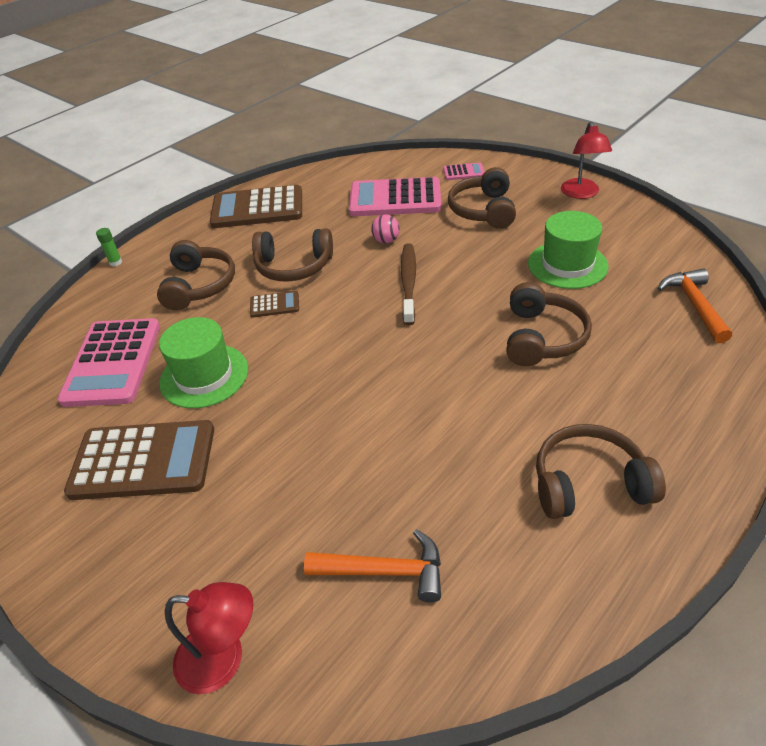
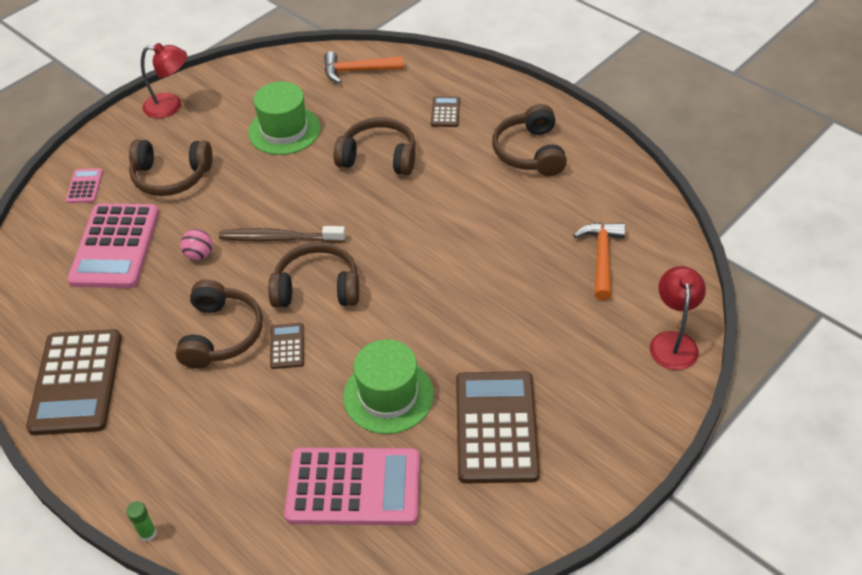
camera: 90 degrees left, 5 degrees up
(199, 285) = (231, 424): brown headphones -> brown headphones (317, 288)
(645, 389) = (445, 112): none -> brown calculator

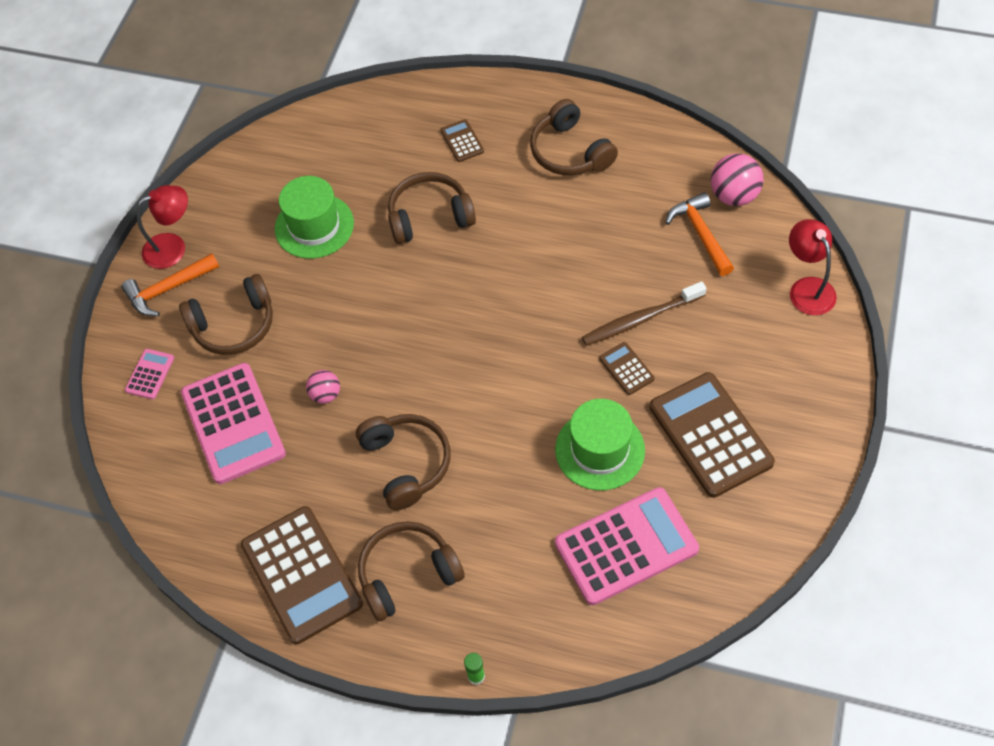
camera: 25 degrees left, 10 degrees up
(85, 186) = (150, 374): pink calculator -> pink calculator turned 45 degrees clockwise
(279, 238) = (392, 343): brown toothbrush -> brown toothbrush (640, 319)
(287, 346) = (476, 446): brown calculator -> brown calculator (626, 369)
(317, 288) = (464, 377): brown headphones -> brown headphones (407, 574)
(358, 71) = (343, 129): orange hammer -> orange hammer (168, 289)
(653, 239) = (733, 196): none -> pink ball

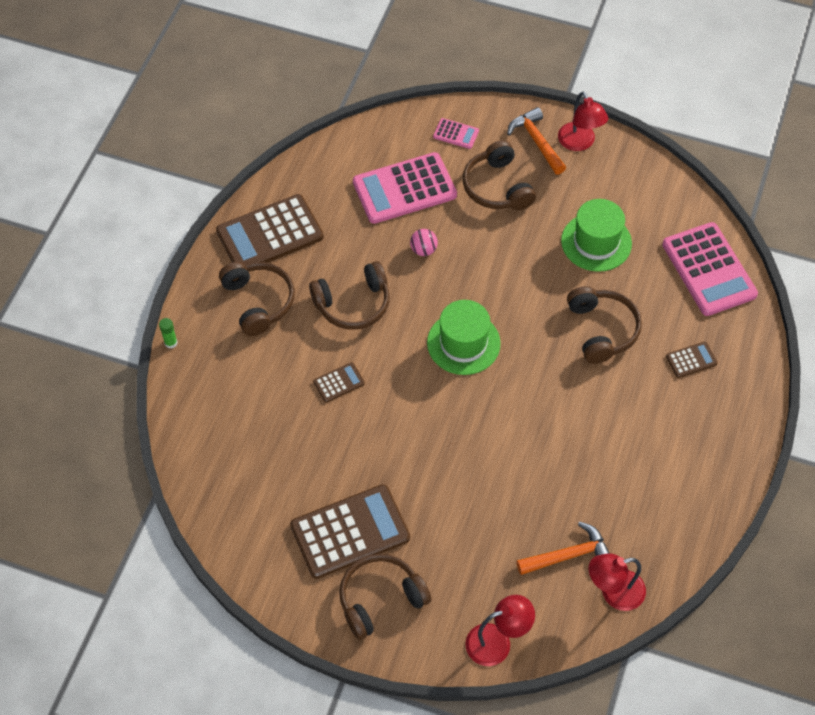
camera: 90 degrees right, 0 degrees up
(570, 152) = (675, 451): brown headphones -> brown headphones (380, 599)
(600, 450) = (347, 444): green hat -> green hat (463, 343)
(626, 369) = (424, 473): brown calculator -> brown calculator (339, 383)
(626, 546) = (257, 454): pink calculator -> pink calculator (709, 270)
(640, 319) = (475, 491): brown toothbrush -> none
(733, 196) = (614, 593): pink ball -> red lamp

